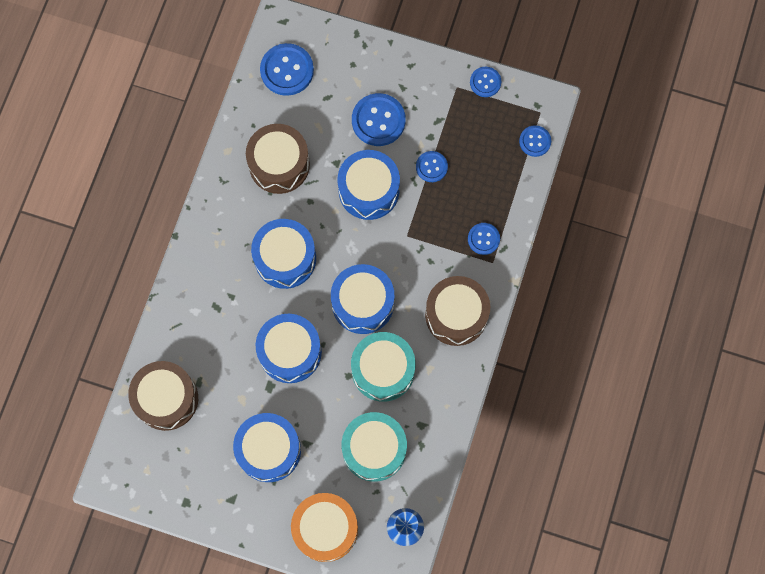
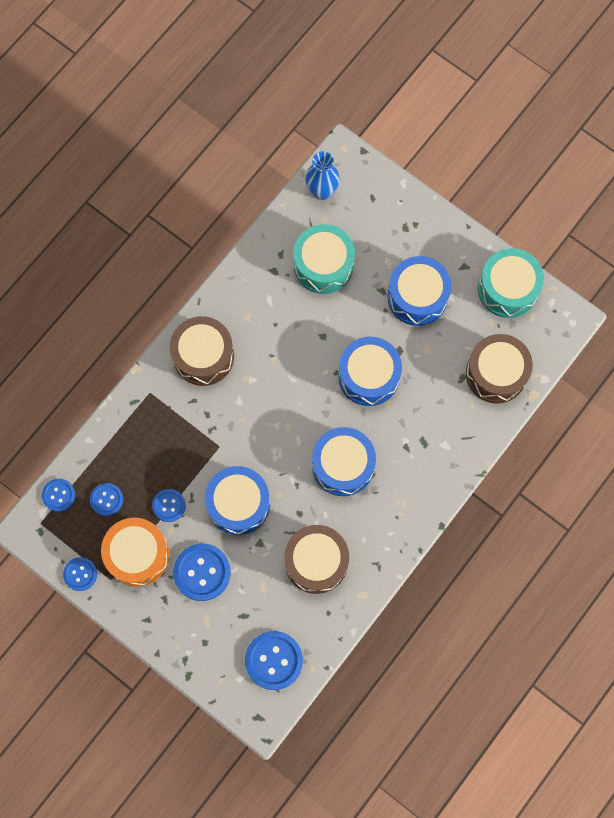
camera: 160 degrees left, 0 degrees up
(325, 528) = (390, 214): orange drum -> orange drum (137, 554)
(363, 303) = (285, 397): blue drum -> none
(383, 370) = (289, 330): turquoise drum -> turquoise drum (507, 289)
(483, 239) = (148, 417): blue button -> blue button (106, 499)

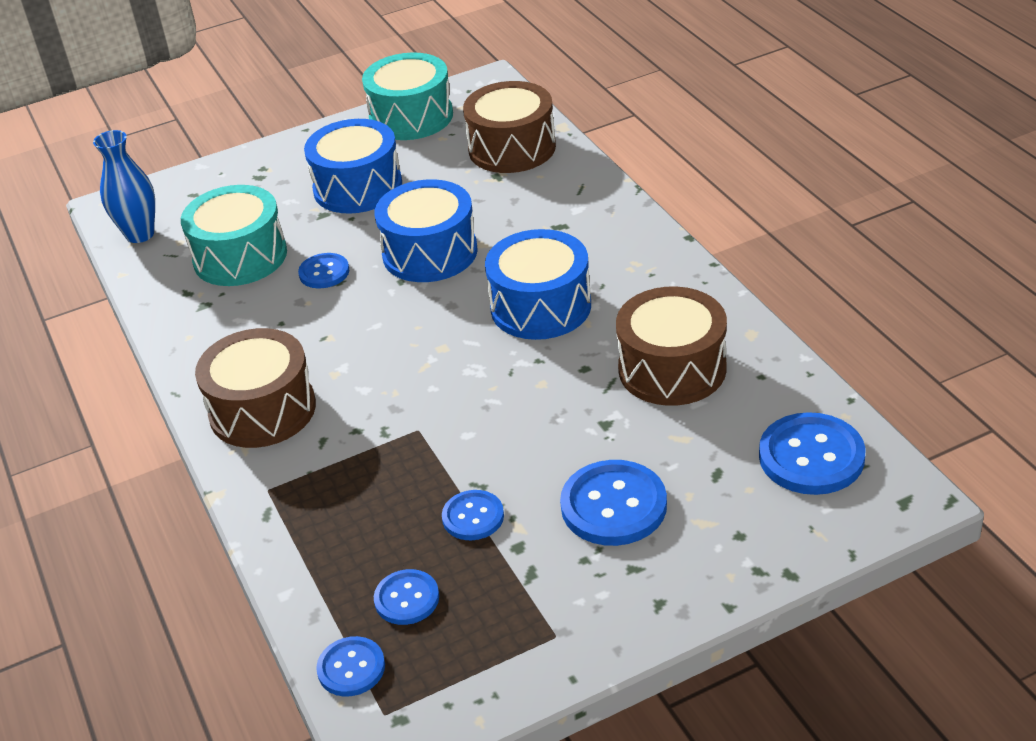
camera: 60 degrees left, 35 degrees down
(80, 574) = (519, 679): blue button -> blue button (324, 272)
(137, 554) = (533, 583): orange drum -> none
(238, 504) = (526, 431): blue drum -> none

